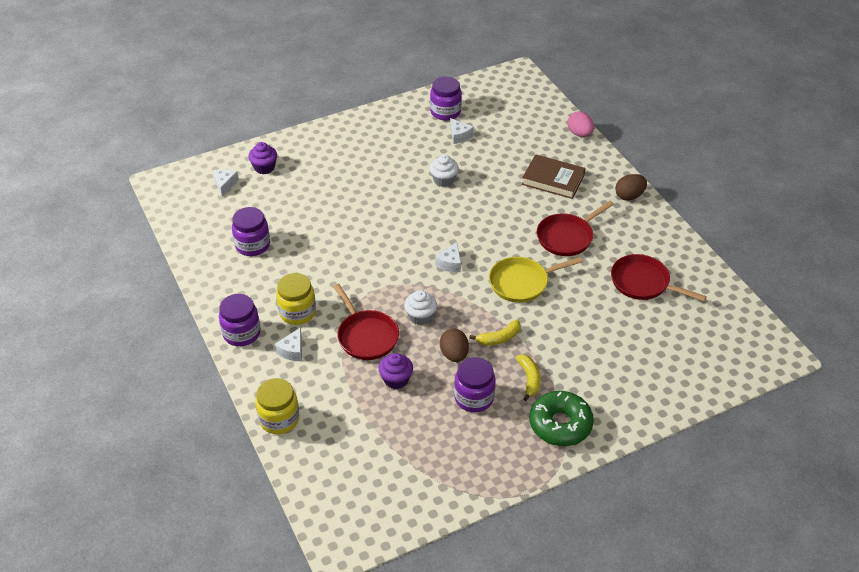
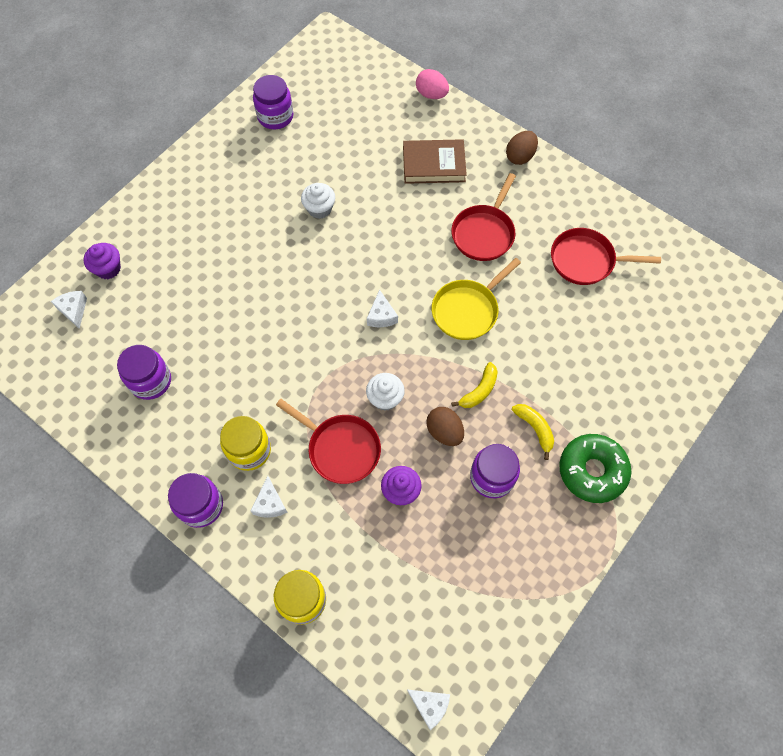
camera: 25 degrees left, 20 degrees up
(459, 136) = (307, 143): white cheese -> white cheese (430, 705)

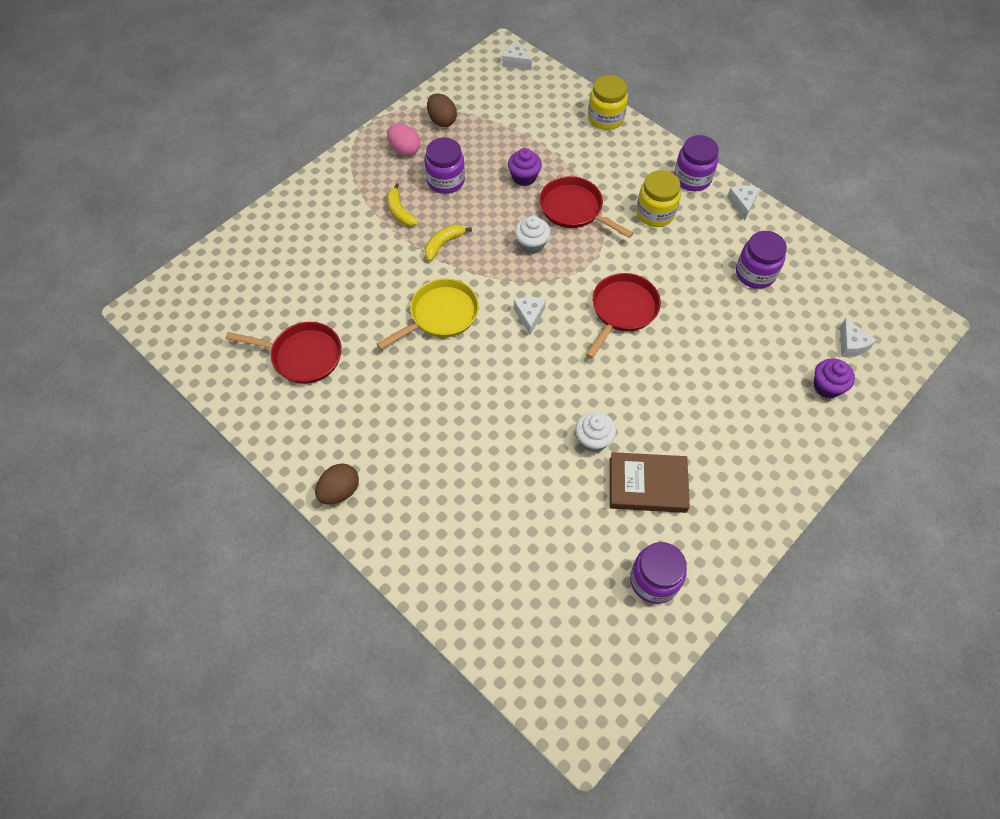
camera: 175 degrees left, 5 degrees down
(270, 503) = (634, 176): white cheese -> white cheese (742, 204)
(431, 94) = (436, 600): pink egg -> pink egg (405, 150)
(433, 164) = (450, 488): brown book -> brown book (647, 485)
(444, 432) = (481, 215): brown egg -> brown egg (442, 120)
(484, 233) = (406, 395): red pan -> red pan (622, 310)
(592, 471) = (359, 179): green donut -> none

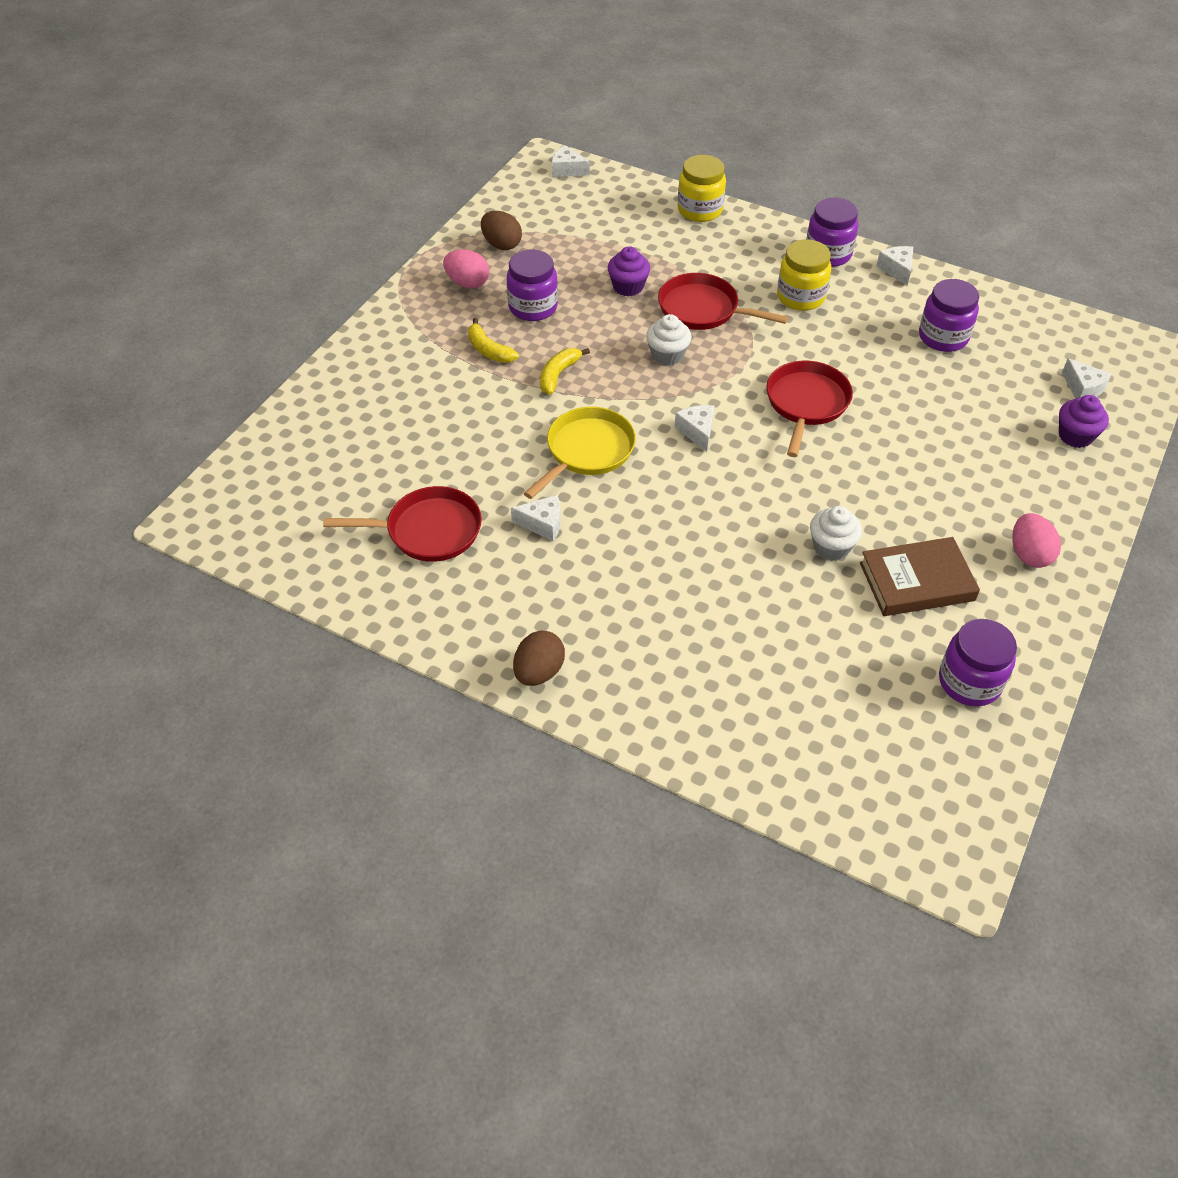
camera: 15 degrees left, 10 degrees down
(386, 369) = (543, 523): none -> white cheese
(745, 483) = (1029, 554): none -> pink egg

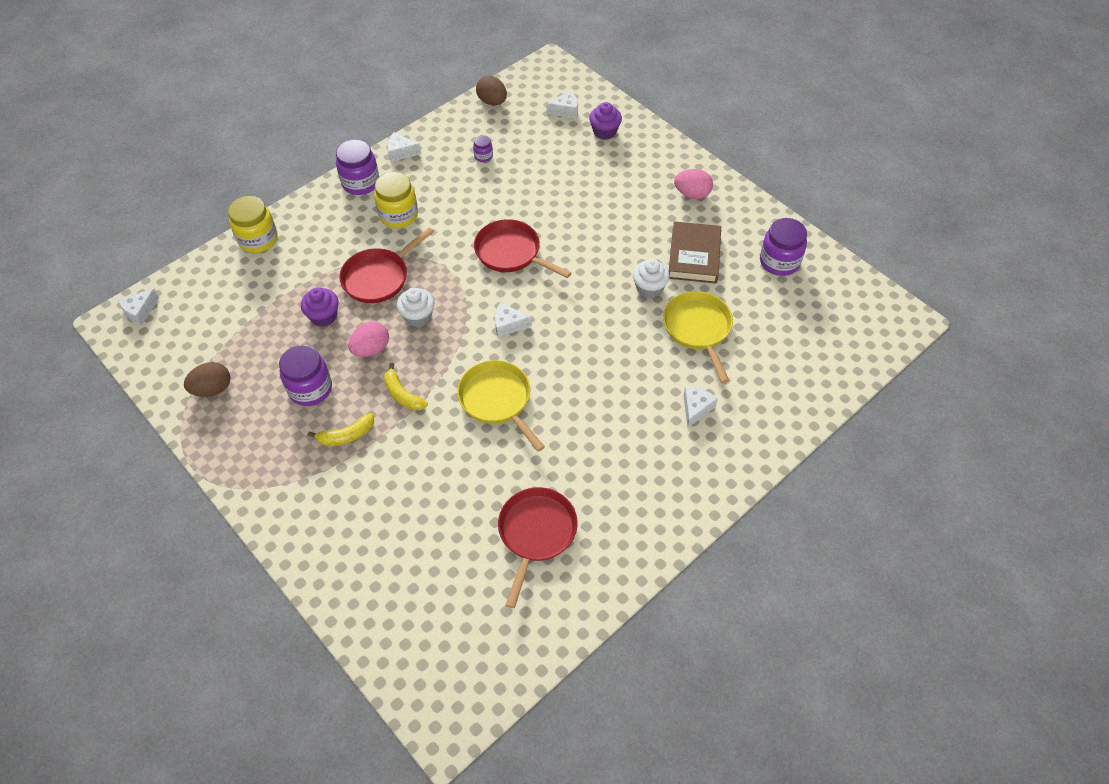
camera: 70 degrees left, 5 degrees up
(467, 283) = (249, 429): pink egg -> pink egg (371, 349)
(539, 672) = (701, 494): brown egg -> brown egg (492, 102)
(543, 523) = (560, 451): white cheese -> white cheese (696, 408)
(792, 613) = (698, 329): none -> yellow pan
(943, 337) = (483, 156): purple jar -> purple jar, size x0.50

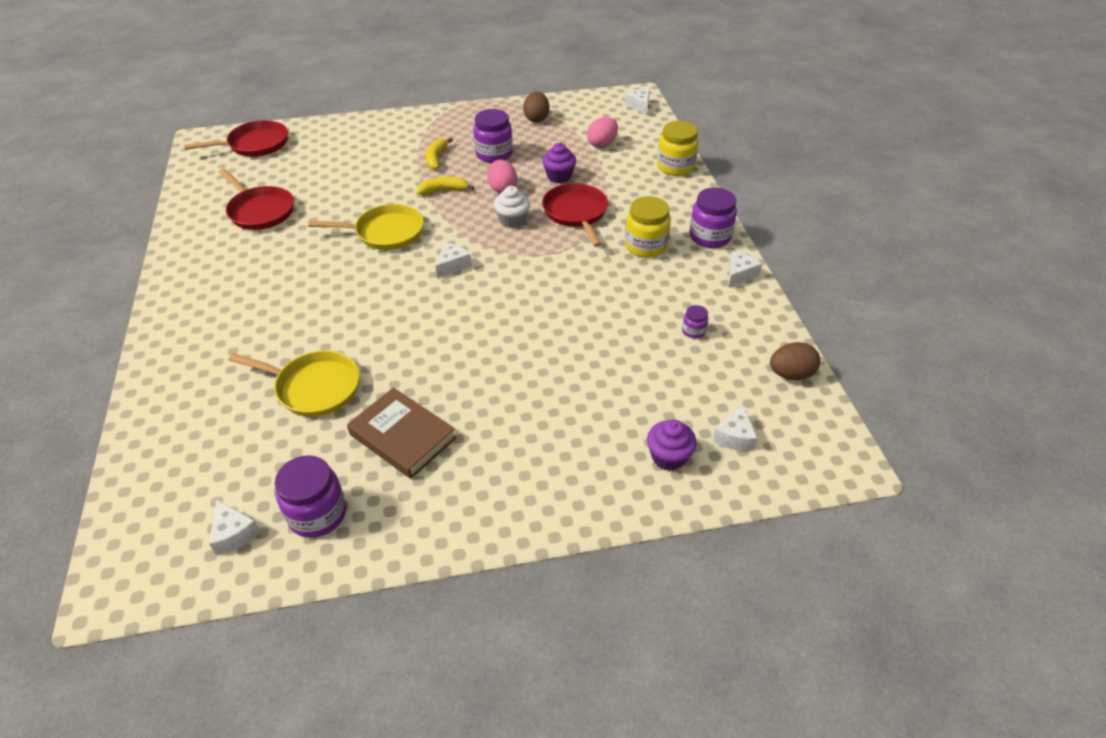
camera: 120 degrees right, 10 degrees down
(511, 253) = (535, 298): red pan -> red pan (255, 144)
(649, 288) = (398, 376): white cupcake -> none
(692, 194) = (493, 489): pink egg -> pink egg (602, 144)
(696, 408) = (242, 340): white cheese -> white cheese (234, 534)

